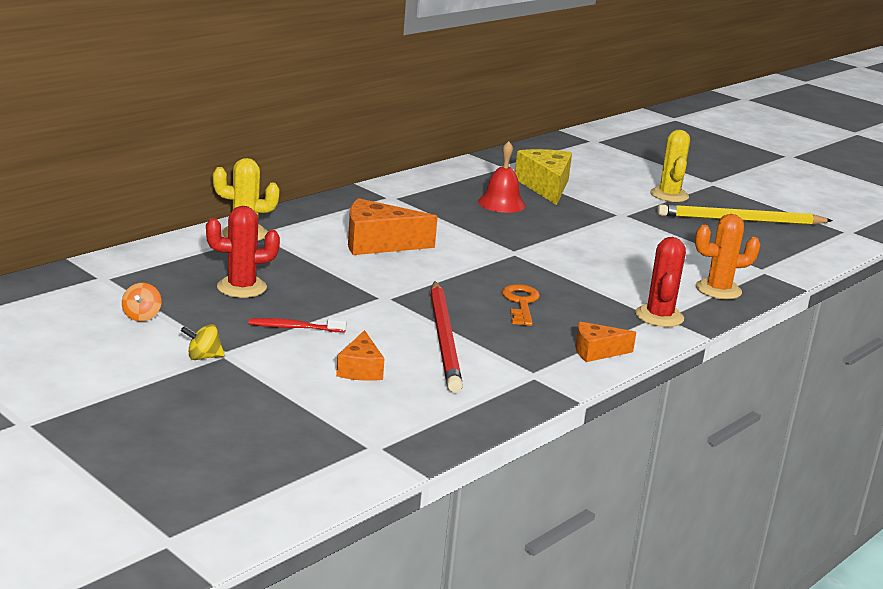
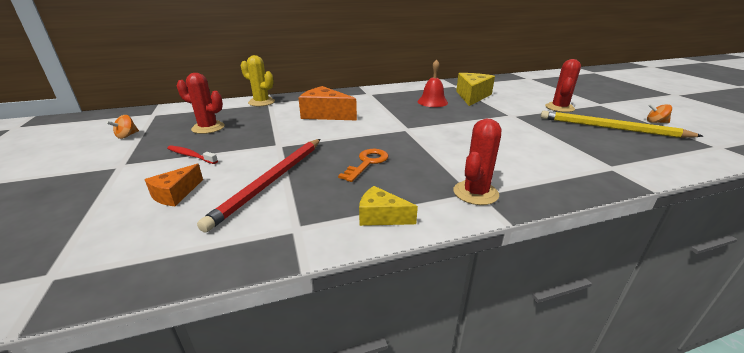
camera: 30 degrees right, 5 degrees up
(203, 357) = (104, 165): yellow spinning top -> none
(596, 351) = (381, 216): orange cheese -> yellow cheese
(669, 195) = (559, 108): yellow cactus -> red cactus
(718, 290) = (554, 178): orange cactus -> none
(782, 205) = (655, 122): none -> orange spinning top

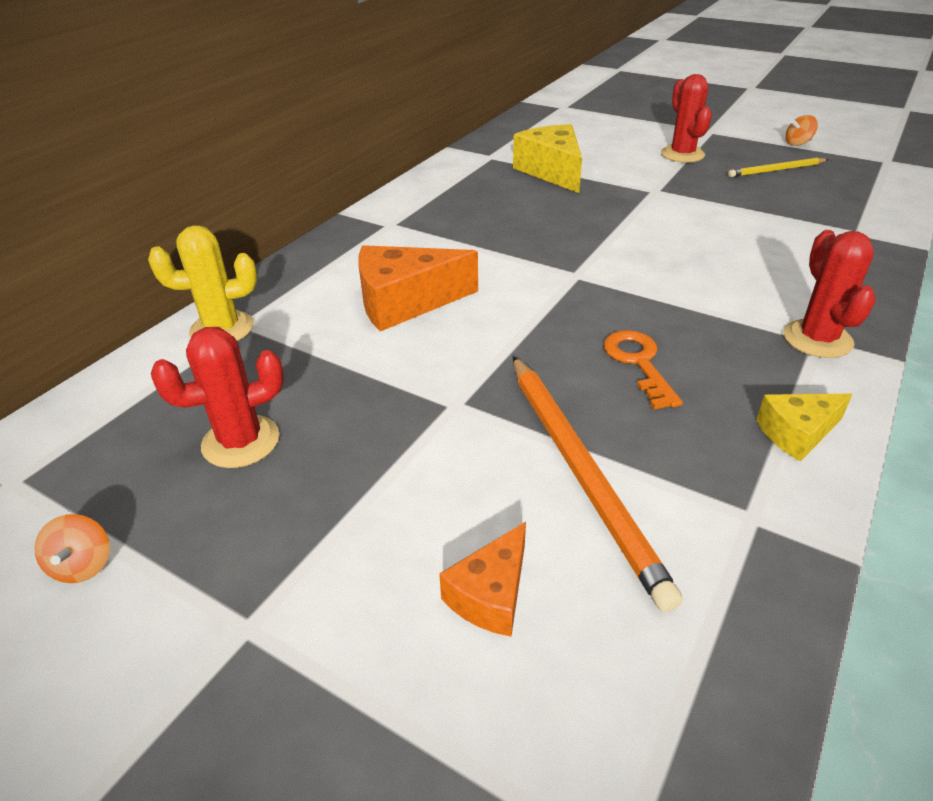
camera: 40 degrees left, 10 degrees up
(175, 194) = (491, 594): orange cheese -> orange cheese turned 45 degrees clockwise
(191, 155) = (347, 515): red toothbrush -> none
(271, 181) = (581, 472): red pencil -> orange pencil
(432, 102) = (519, 204): red bell -> none
(610, 128) = (776, 170): yellow pencil -> yellow pencil, size x0.57

